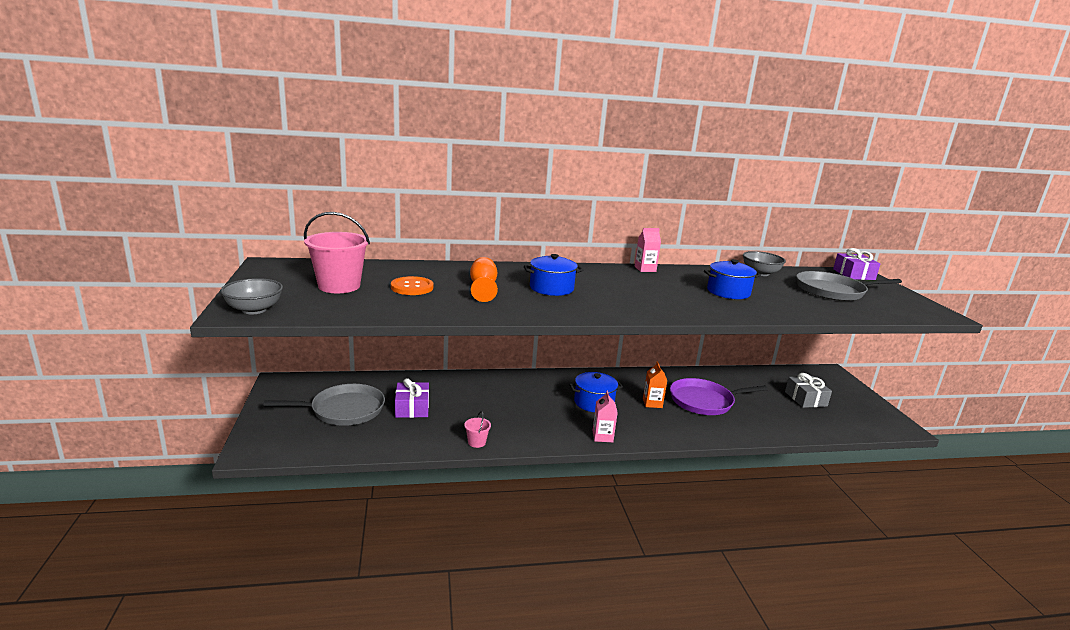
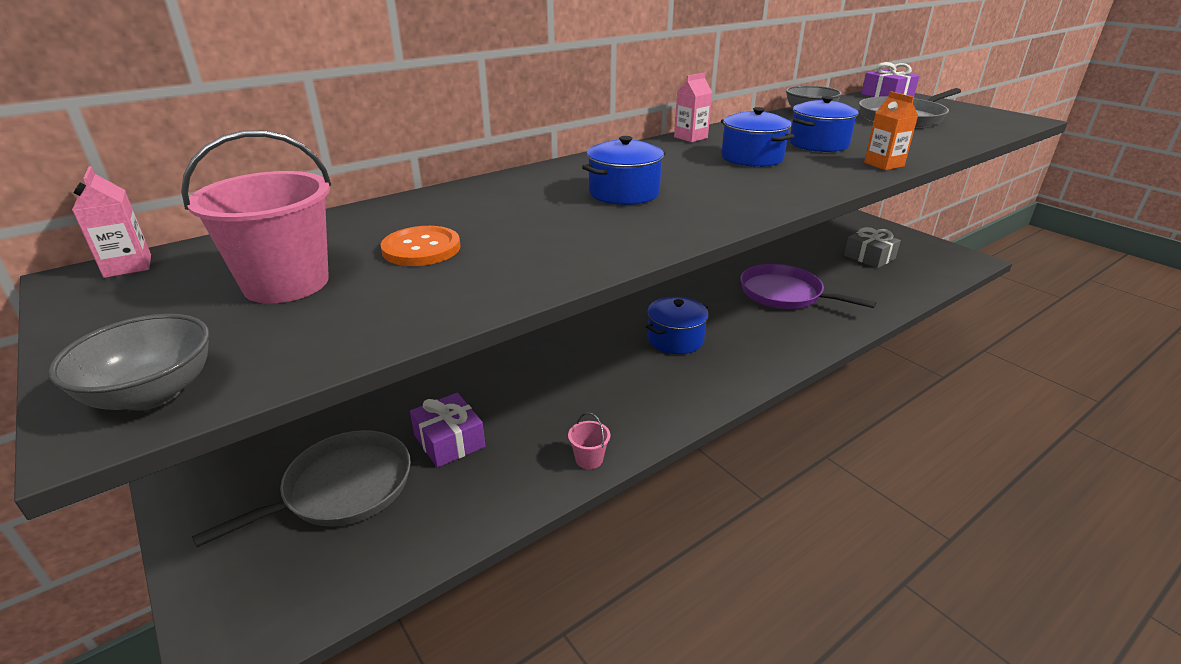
camera: 25 degrees left, 10 degrees up
(483, 288) = (533, 219): orange goblet -> none
(602, 436) = (729, 383): pink carton -> pink carton (128, 266)
(652, 403) = (737, 316): orange carton -> orange carton (884, 164)
(664, 289) = (752, 158): none -> blue pot
(704, 401) = (785, 294): purple pan -> purple pan turned 75 degrees clockwise

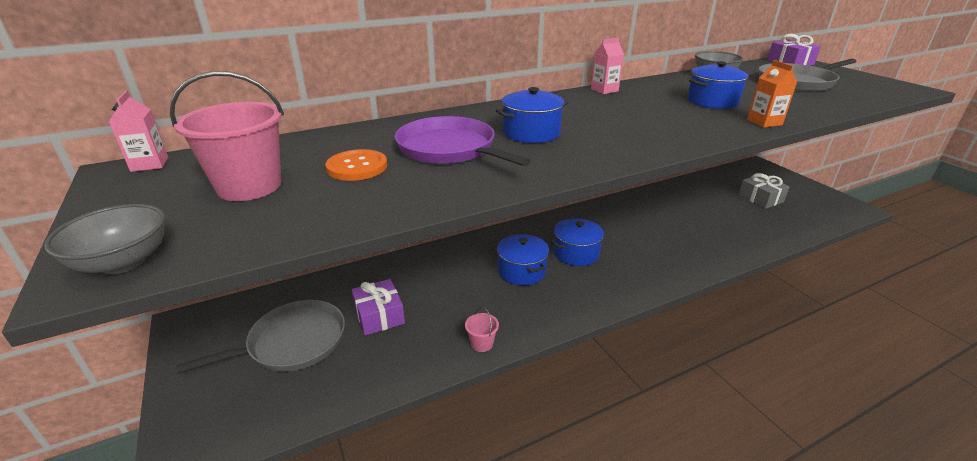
camera: 10 degrees right, 0 degrees up
(752, 158) = (649, 110): blue pot -> blue pot (521, 271)
(785, 294) = (678, 224): purple pan -> purple pan (449, 149)

